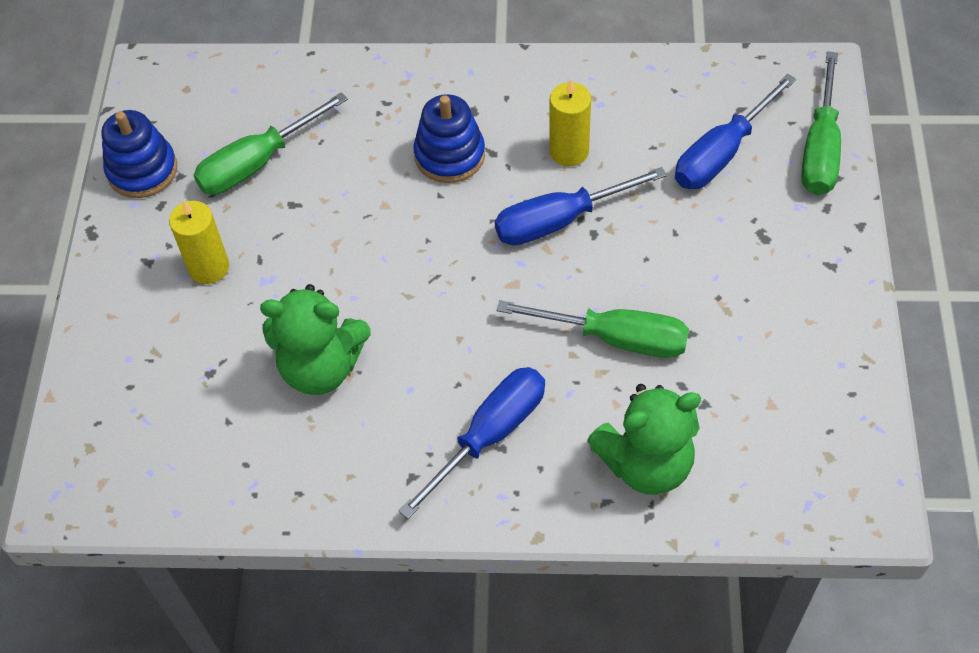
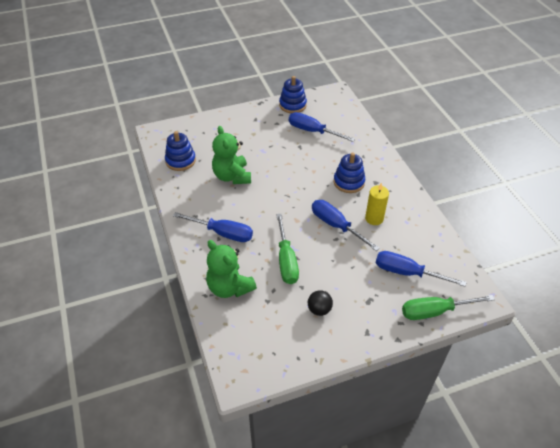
camera: 65 degrees right, 10 degrees down
(207, 464) = (180, 160): none -> blue stacking toy
(209, 267) = (260, 134): yellow candle -> none
(257, 163) = (312, 131): green screwdriver -> blue screwdriver
(756, 322) = (319, 309): none -> black ball

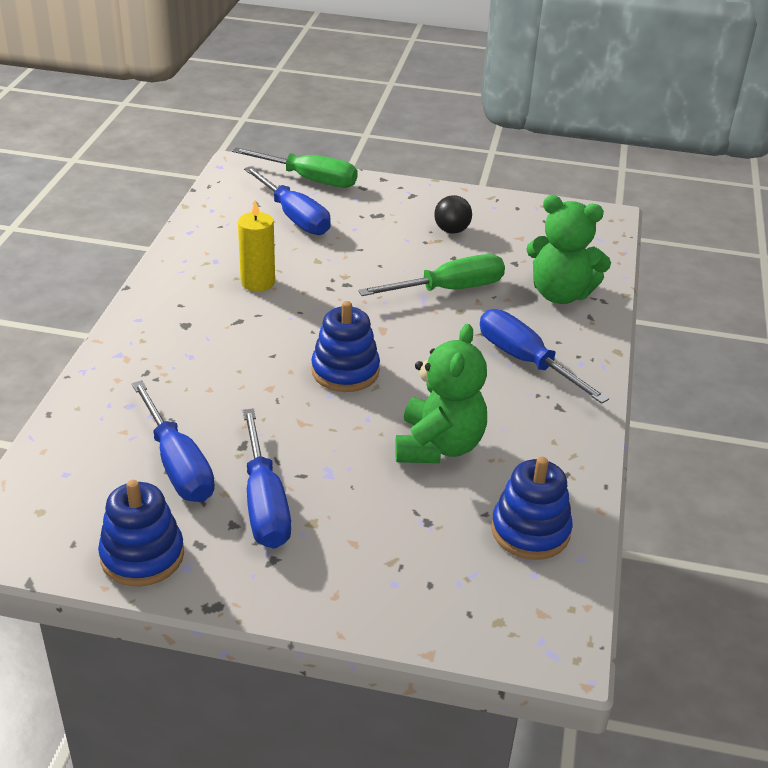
camera: 150 degrees left, 10 degrees down
(229, 287) = (560, 294): green teddy bear -> green teddy bear turned 120 degrees clockwise
(286, 260) = (449, 289): green screwdriver -> green screwdriver turned 45 degrees clockwise
(336, 225) = (327, 297): blue screwdriver -> blue screwdriver (264, 503)
(349, 182) = (230, 343): blue stacking toy -> blue stacking toy (345, 371)

